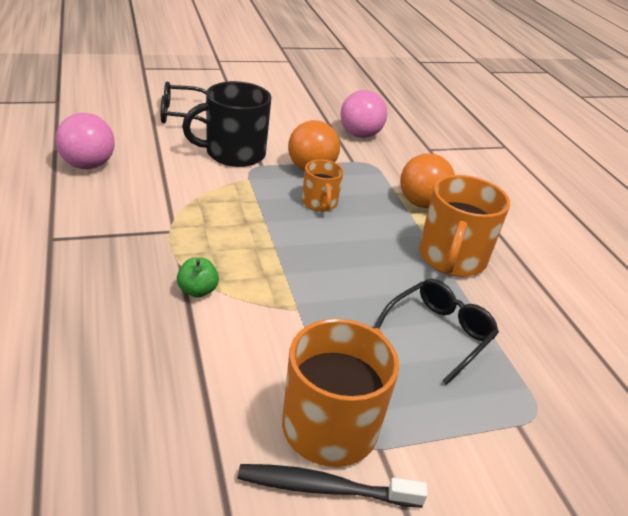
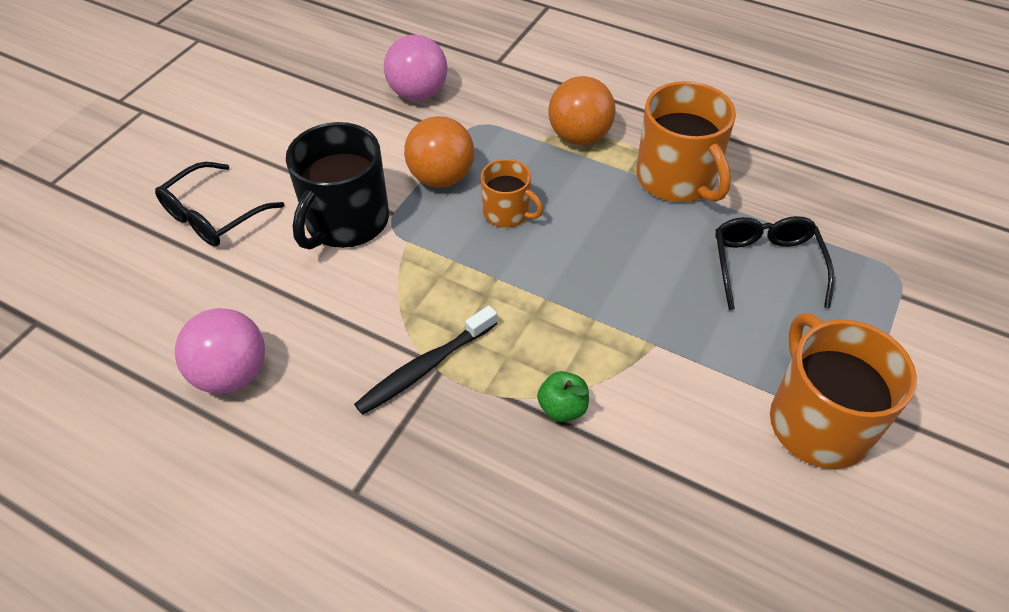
camera: 40 degrees left, 15 degrees up
(324, 488) = (881, 474): black toothbrush -> black toothbrush (425, 367)

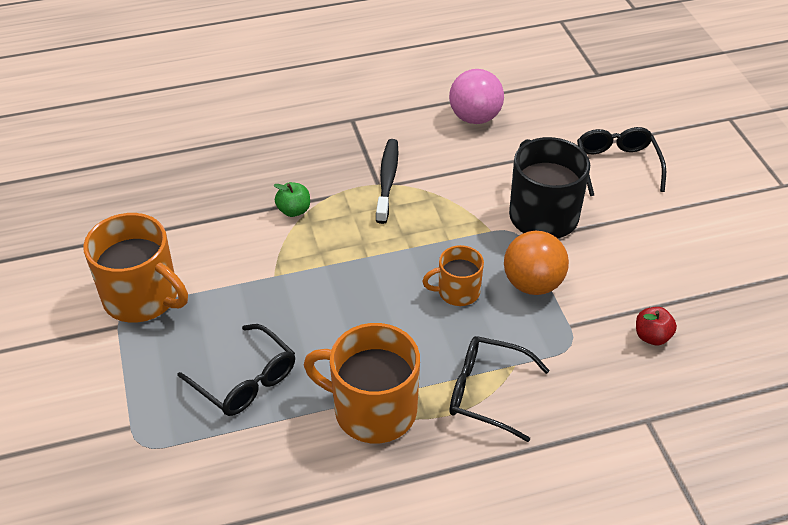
camera: 135 degrees right, 5 degrees down
(418, 93) = (652, 336): pink ball -> red apple
(579, 136) = (487, 392): orange ball -> black glasses

